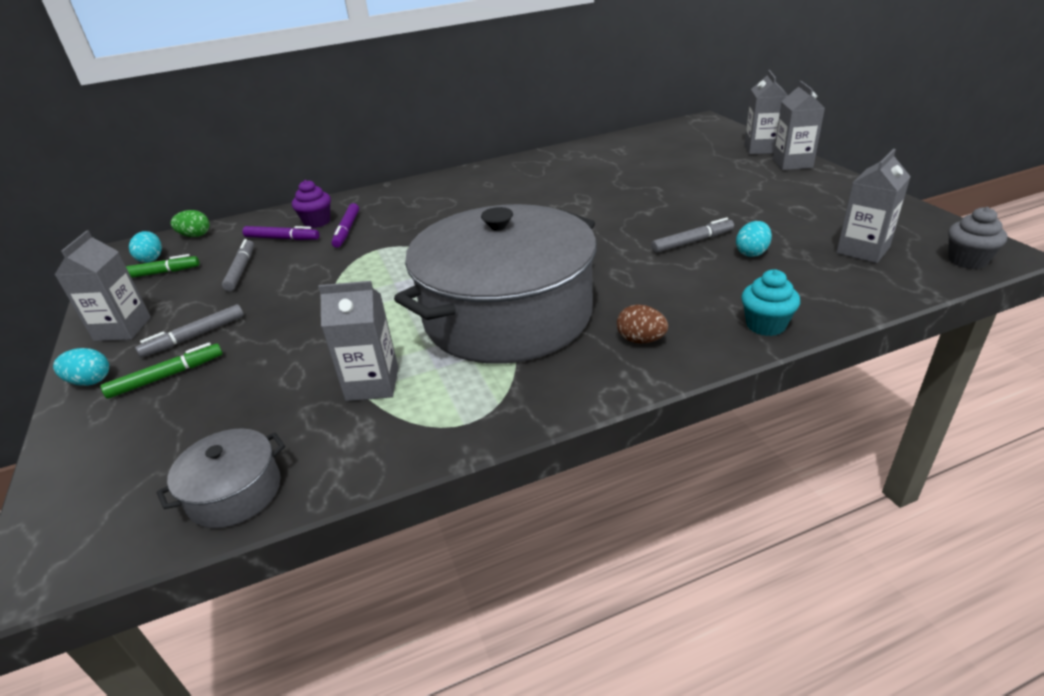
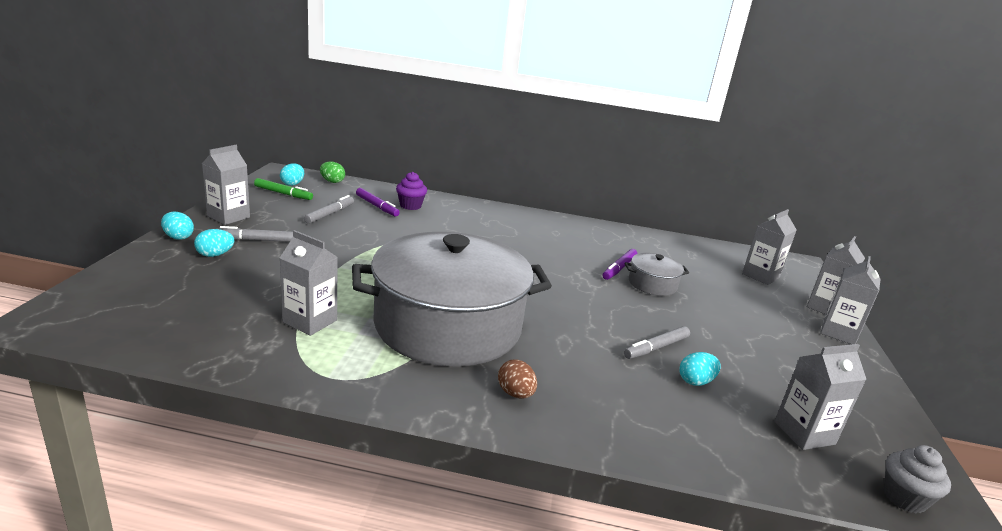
camera: 25 degrees right, 10 degrees down
(167, 376) = (215, 255): green marker -> turquoise egg
(235, 492) = (163, 338): grey pot -> grey pot (652, 284)
(347, 230) = (421, 219): purple marker -> purple marker (619, 268)
(689, 145) = (760, 276): none -> grey carton
(692, 241) = (656, 348): grey marker -> grey marker turned 135 degrees clockwise
(765, 325) = (628, 439): turquoise cupcake -> none

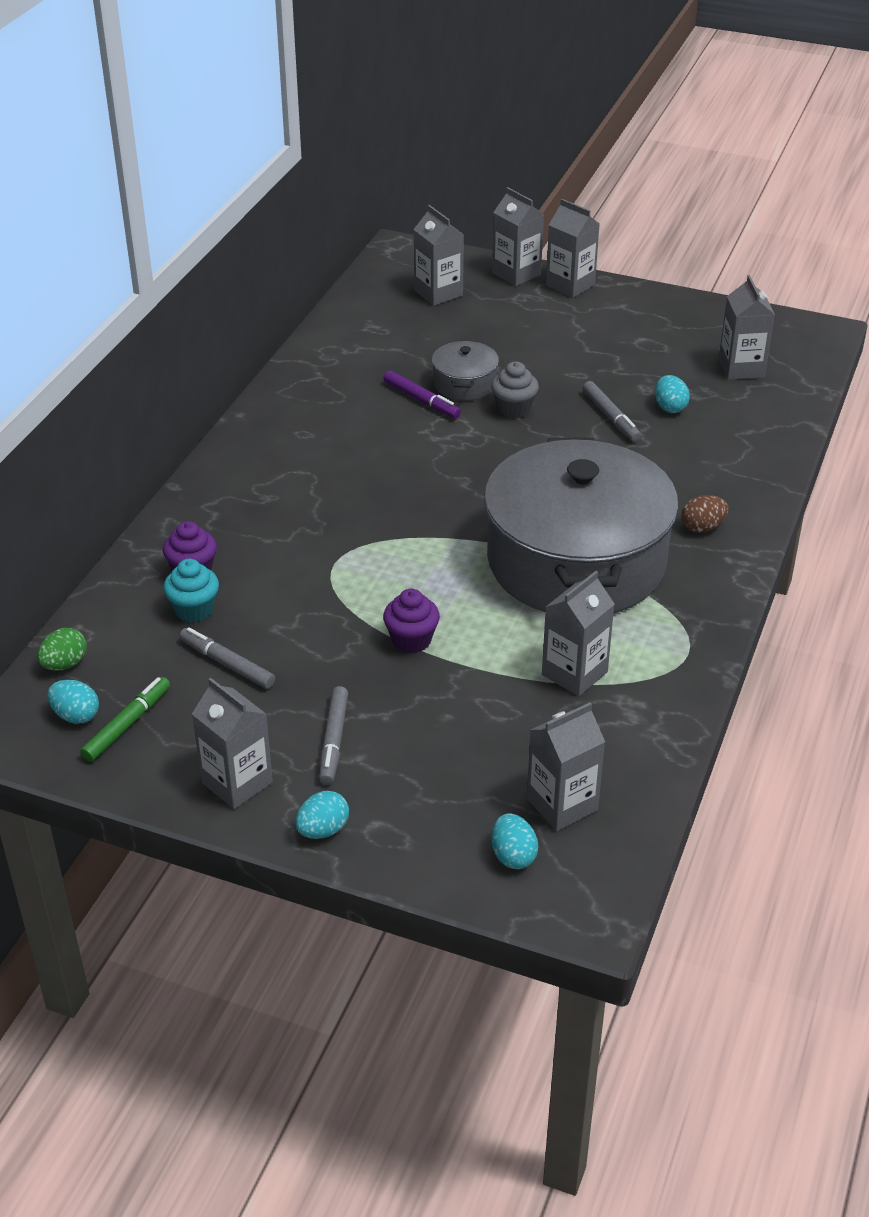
camera: 75 degrees left, 15 degrees up
(163, 312) = (562, 804): none -> grey carton
(215, 255) = (388, 779): turquoise egg -> turquoise egg (513, 856)
(350, 263) = (411, 640): none -> purple cupcake
(377, 206) = (194, 610): purple marker -> turquoise cupcake
(904, 498) = (814, 348): grey cupcake -> grey cupcake (514, 409)

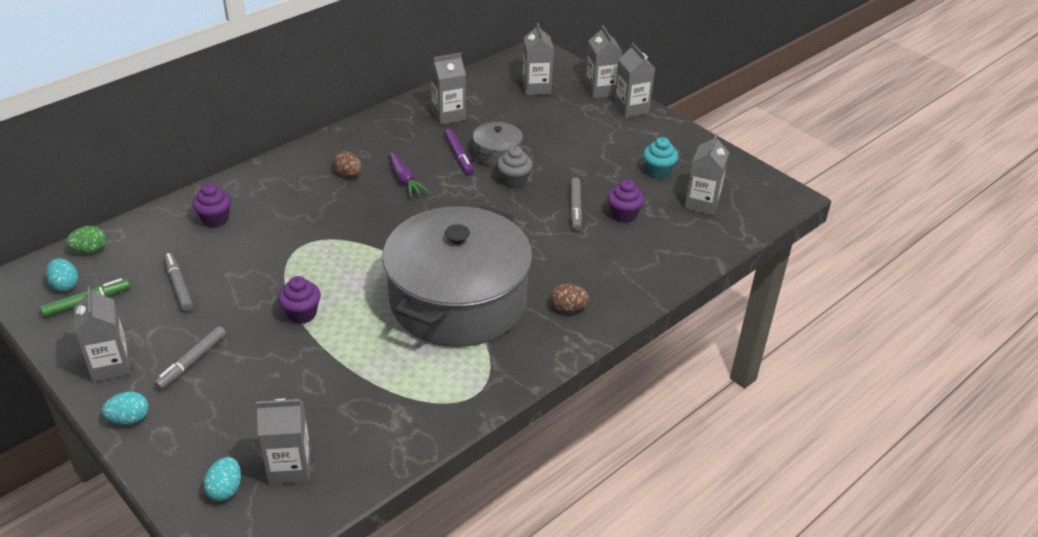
camera: 25 degrees right, 0 degrees up
(194, 610) = (193, 244): turquoise cupcake -> turquoise cupcake (658, 171)
(308, 464) = (348, 174): none -> brown egg
(384, 449) = (404, 180): none -> purple carrot
(574, 673) = (384, 378): grey carton -> grey carton (448, 115)
(670, 407) = (623, 215): turquoise egg -> purple cupcake

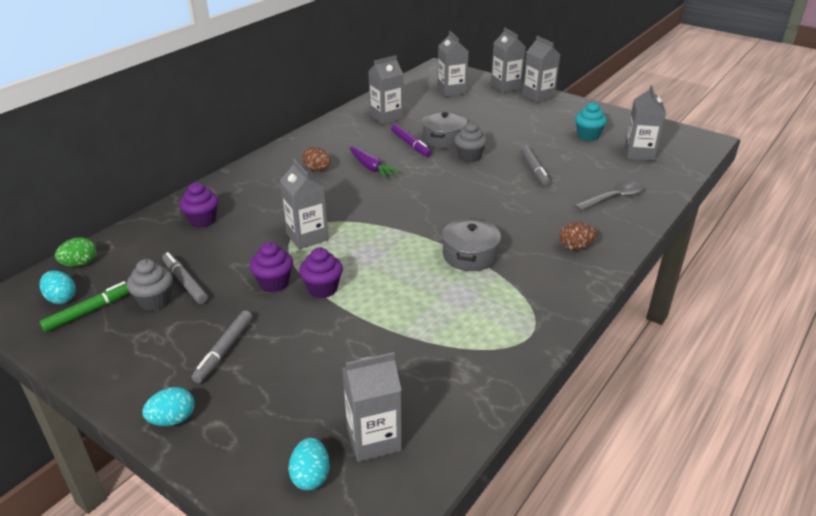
camera: 10 degrees left, 5 degrees down
(111, 365) = (135, 368): grey carton -> grey carton (307, 237)
(146, 301) = (155, 301): none -> grey cupcake
(458, 300) = (470, 255): grey pot -> grey pot, size x0.41
(623, 215) = (579, 169): purple cupcake -> purple cupcake (274, 283)
(641, 256) = (613, 198): none -> grey spoon

